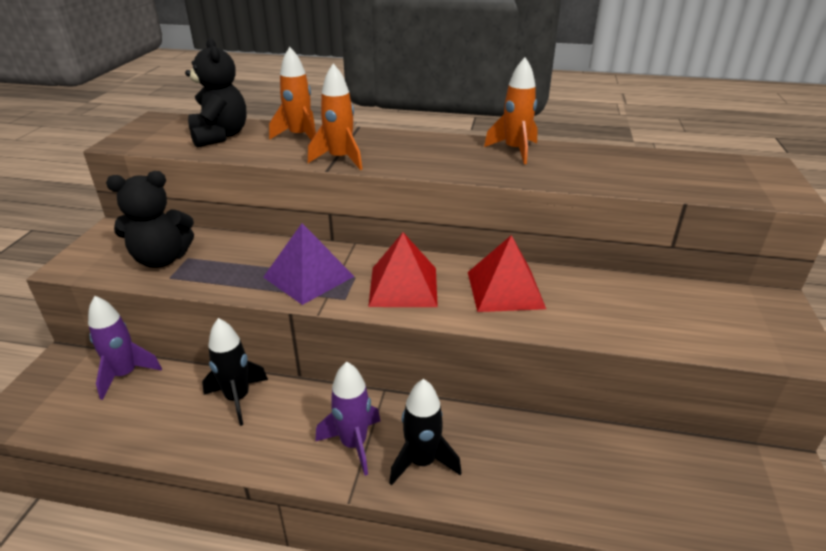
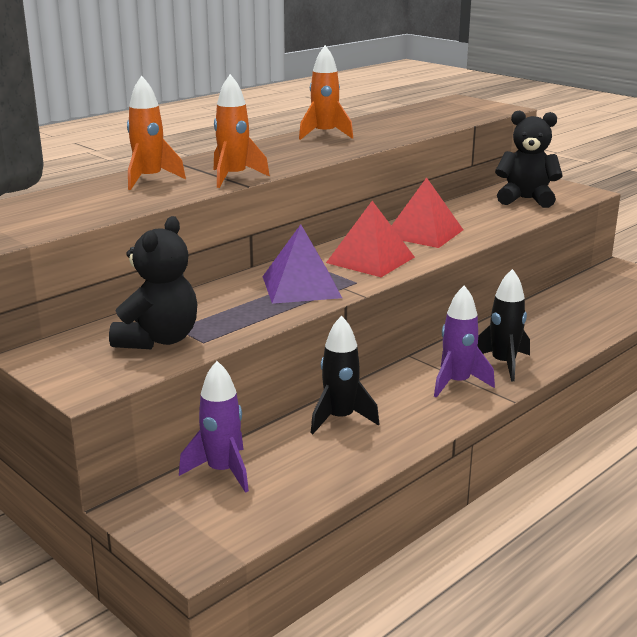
camera: 55 degrees left, 10 degrees down
(220, 136) = (75, 204): black teddy bear -> black teddy bear (526, 199)

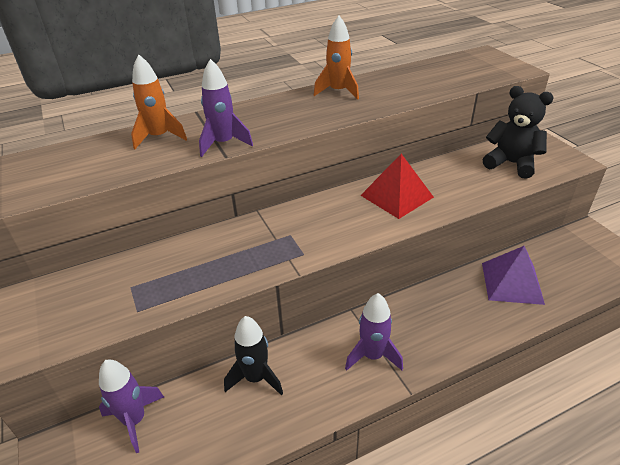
camera: 20 degrees right, 15 degrees up
(158, 340) = (107, 300): black teddy bear -> none
(234, 177) = (223, 143): orange rocket -> purple rocket
(301, 287) = (256, 251): purple pyramid -> purple pyramid (512, 283)
(370, 260) = (332, 225): red pyramid -> none
(503, 364) = (424, 339): black rocket -> none

